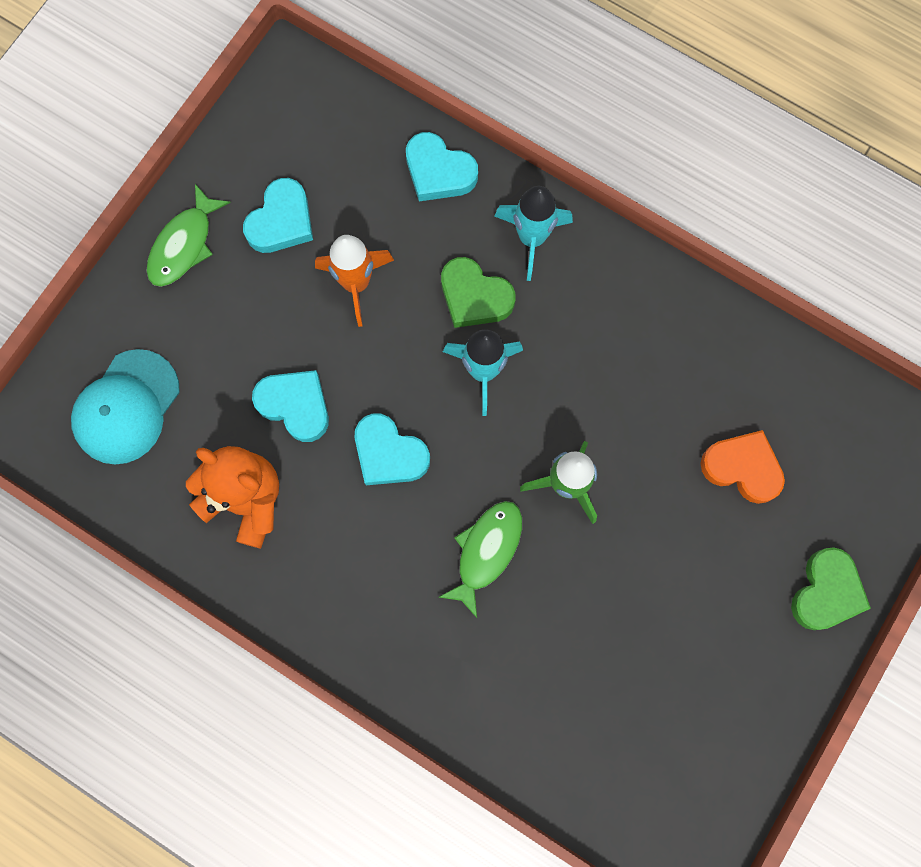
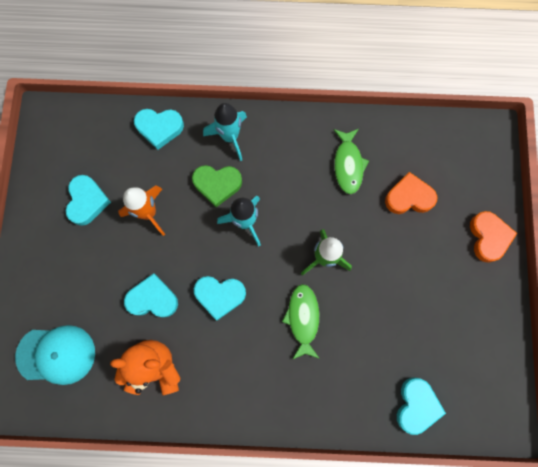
camera: 30 degrees left, 0 degrees up
(126, 407) = (56, 354): turquoise cap -> turquoise cap turned 90 degrees counterclockwise
(184, 245) = (39, 244): green fish -> green fish (348, 165)
(575, 763) = (416, 405): none -> turquoise heart
(826, 592) = (488, 237): green heart -> orange heart

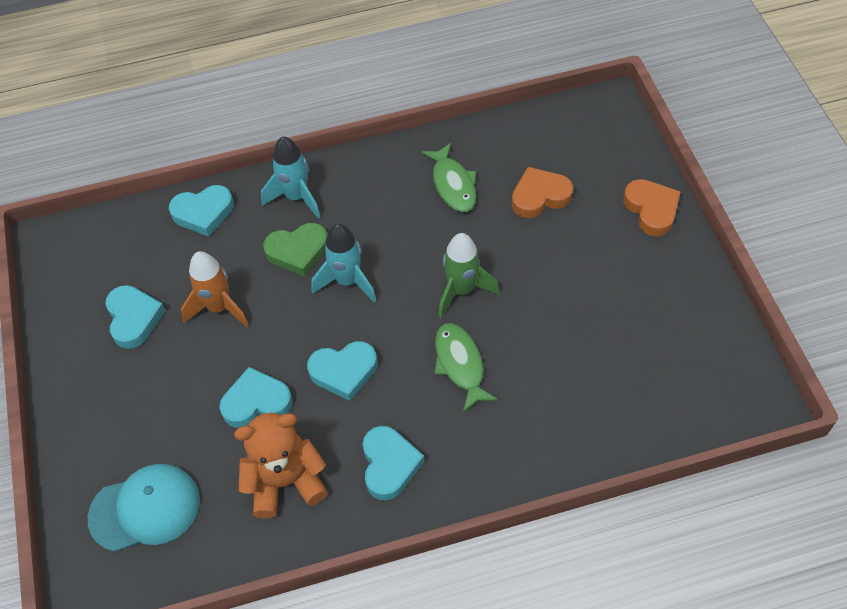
camera: 15 degrees left, 20 degrees down
(416, 405) = (641, 416): turquoise heart -> turquoise heart (389, 465)

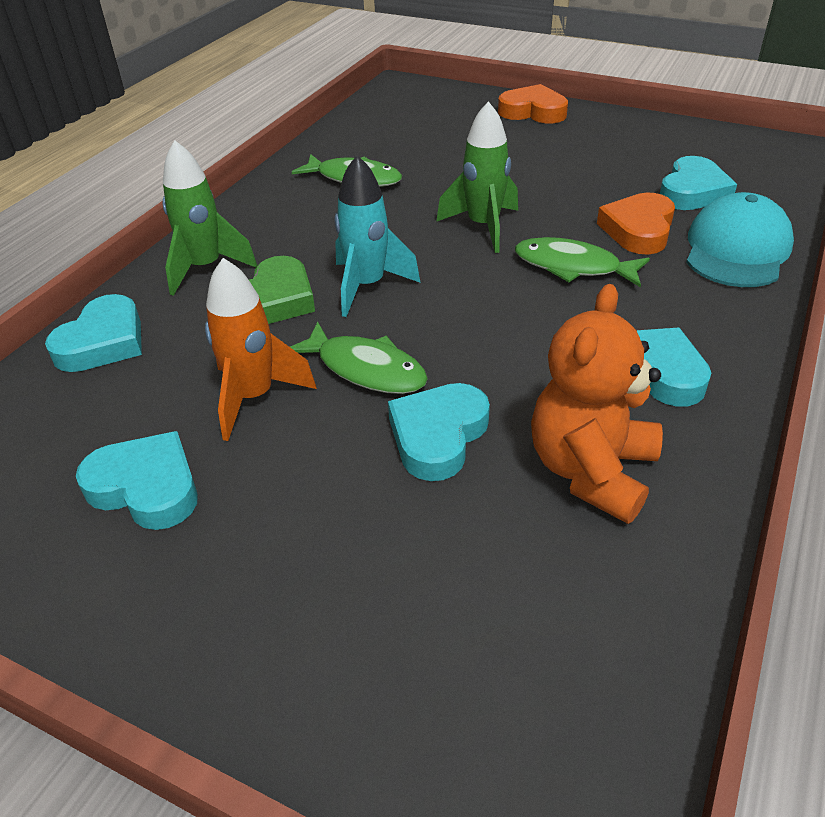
camera: 50 degrees left, 15 degrees down
(145, 509) = (484, 657): turquoise cap -> turquoise cap (736, 250)
(278, 335) = (366, 369): none -> green fish
(296, 197) = (205, 268): turquoise rocket -> green rocket
(344, 371) = (483, 344): turquoise heart -> turquoise heart (692, 192)
(539, 196) = (440, 147): orange heart -> orange heart (638, 230)

